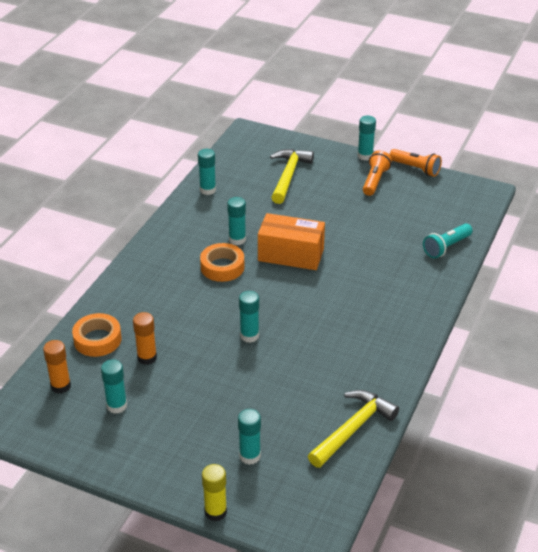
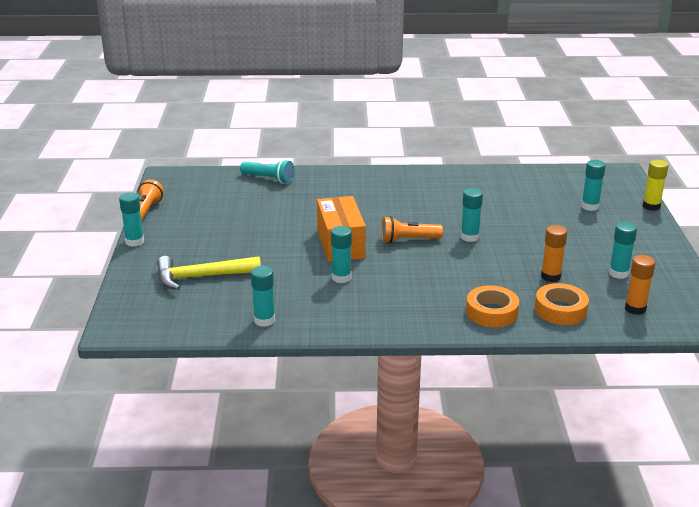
camera: 115 degrees left, 10 degrees down
(222, 267) = (391, 274): orange tape -> orange tape (491, 312)
(353, 428) = (517, 177): yellow hammer -> none
(375, 180) = (181, 228): orange flashlight -> orange flashlight (408, 240)

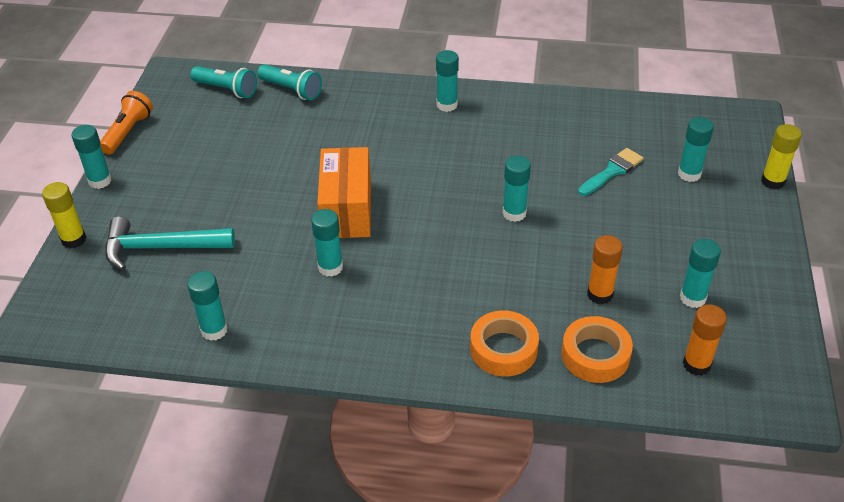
camera: 10 degrees right, 15 degrees up
(127, 277) = (74, 239): none -> yellow glue stick
(201, 277) = (161, 248): yellow hammer -> turquoise hammer
(216, 182) = (226, 90): none -> turquoise flashlight
(394, 180) = (447, 105): none -> turquoise glue stick
(408, 240) = (434, 211): orange flashlight -> none
(533, 209) = (612, 171): none -> turquoise brush

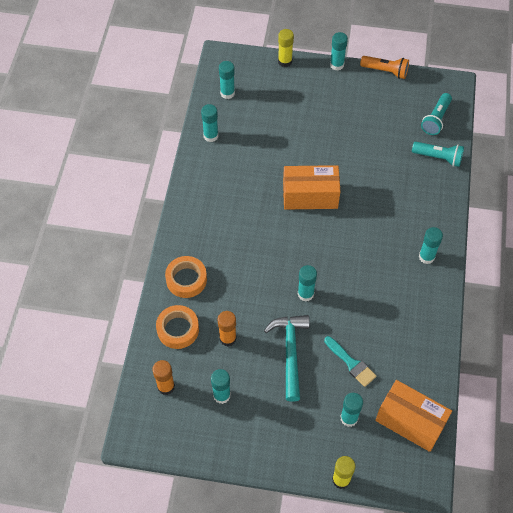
camera: 90 degrees right, 15 degrees up
(161, 248) = (277, 103): turquoise hammer -> turquoise hammer (290, 352)
(291, 90) = (438, 158): turquoise flashlight -> turquoise flashlight turned 105 degrees counterclockwise
(330, 267) = (257, 189): turquoise glue stick -> turquoise glue stick (227, 93)
(678, 125) = (410, 421): none -> orange box

